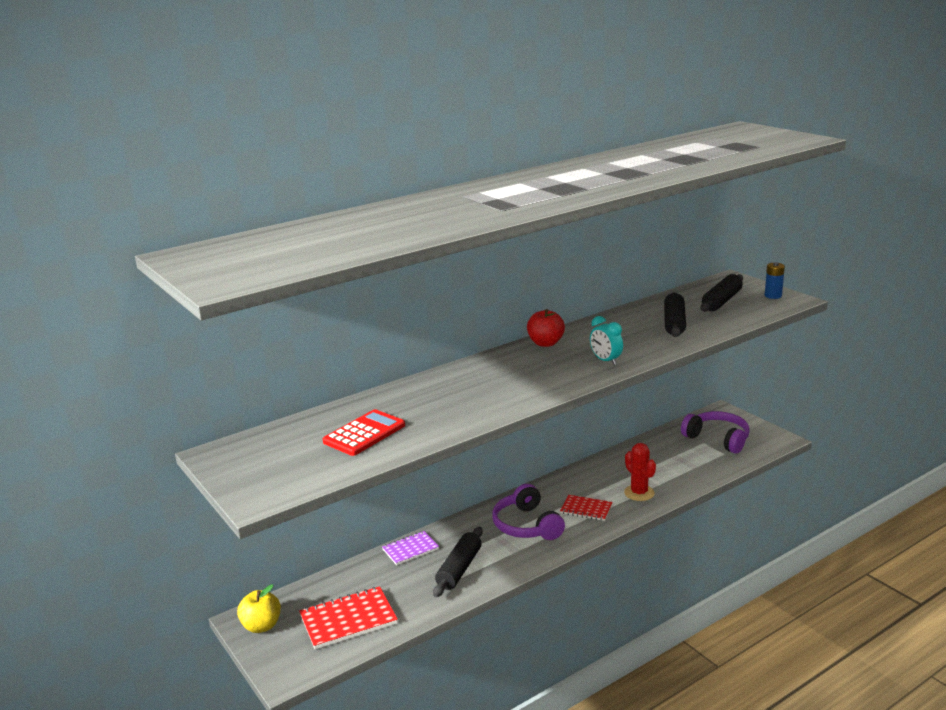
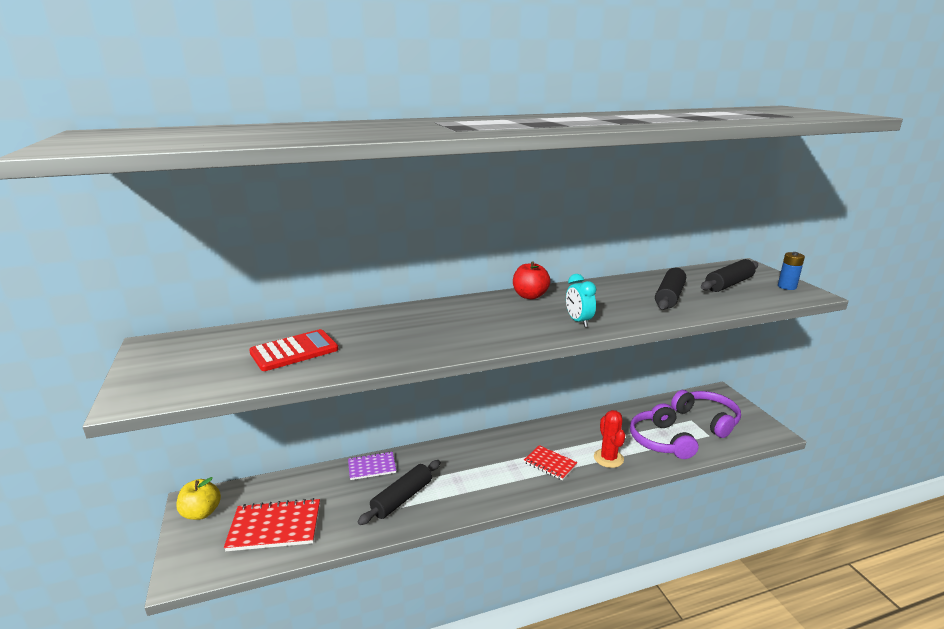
camera: 15 degrees right, 0 degrees up
(526, 525) = (486, 467): purple headphones -> purple headphones (660, 441)

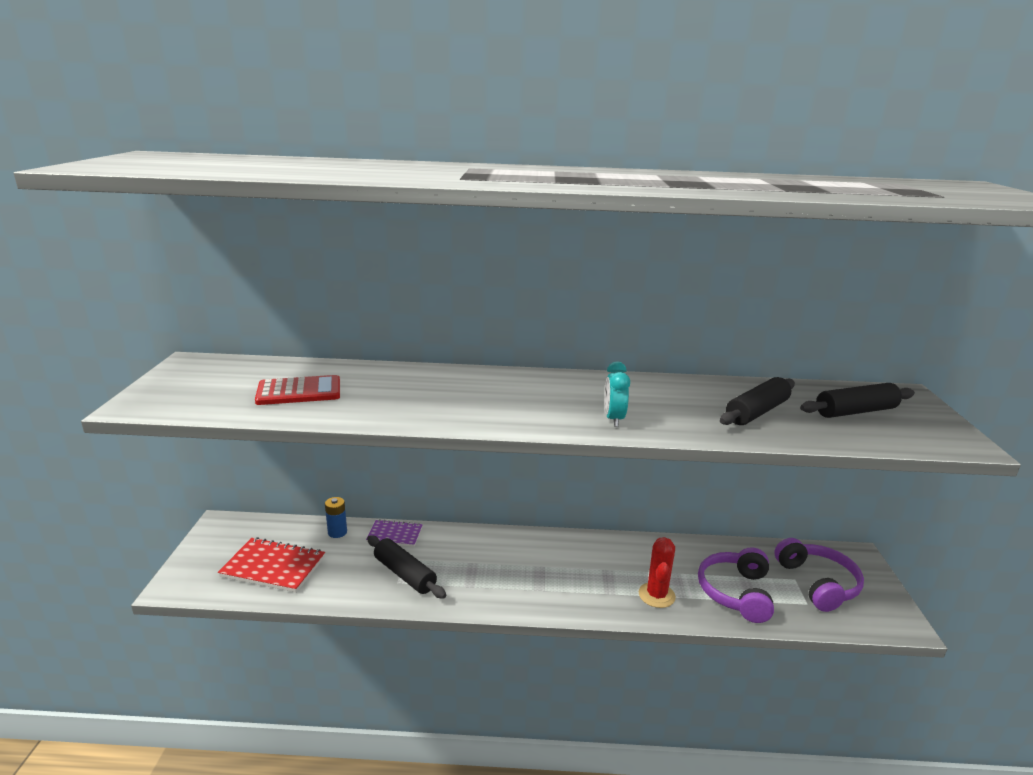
camera: 20 degrees right, 0 degrees up
(201, 513) = (221, 535): yellow apple -> none
(402, 498) = (404, 574): black rolling pin -> black rolling pin turned 75 degrees clockwise
(530, 296) = (585, 381): red apple -> none
(550, 464) = (583, 582): red notebook -> none
(787, 287) = (939, 429): blue battery -> blue battery (337, 532)

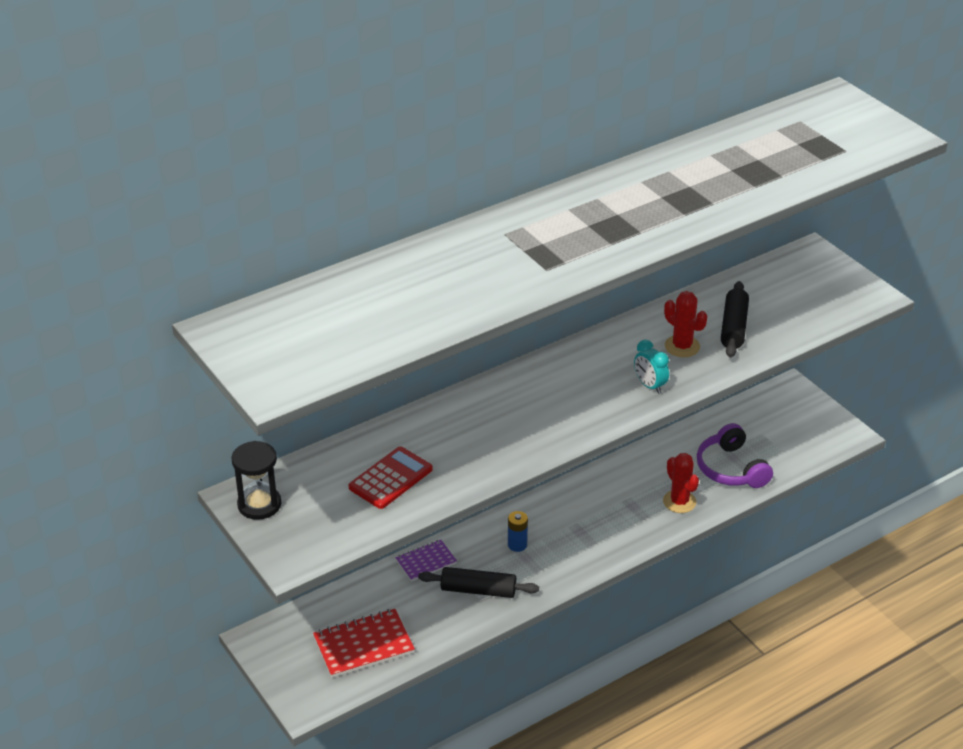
camera: 35 degrees left, 15 degrees up
(190, 370) = (259, 504): none -> black hourglass
(337, 532) = (374, 587): blue battery -> blue battery (517, 545)
(683, 407) = (682, 346): none -> red cactus
(818, 583) = (779, 429): purple headphones -> none
(855, 411) = (793, 293): black rolling pin -> none

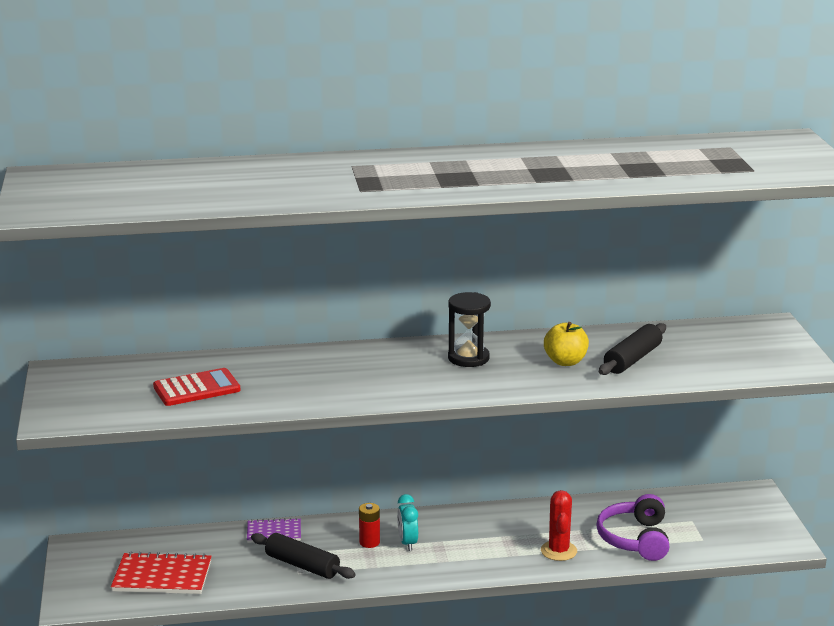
camera: 25 degrees right, 15 degrees down
(259, 504) = (68, 379): black hourglass -> black hourglass (468, 358)
(517, 545) = (369, 542): blue battery -> red battery
(649, 385) = (504, 381): turquoise clock -> turquoise clock (407, 543)
(682, 346) = (565, 362): red cactus -> yellow apple

